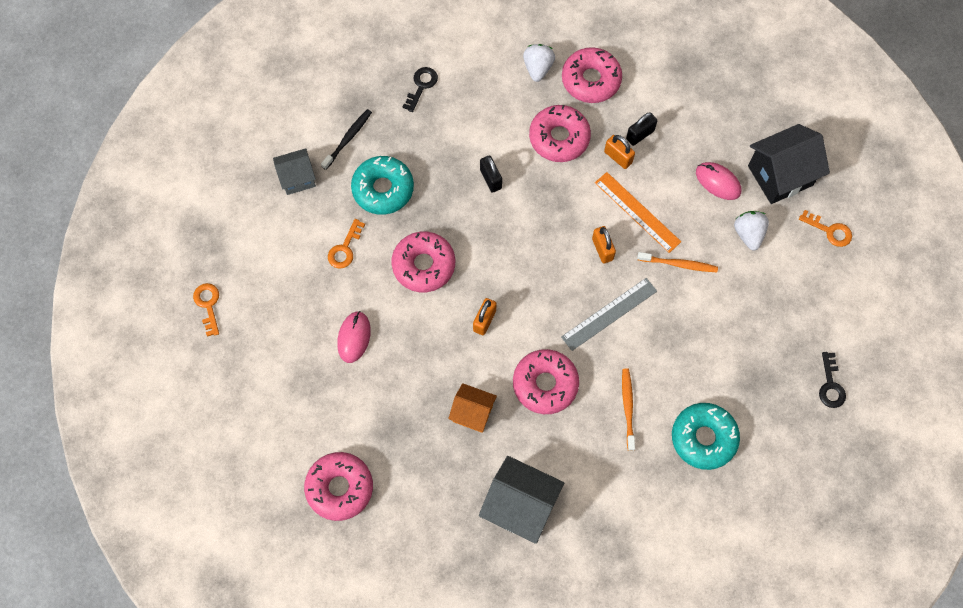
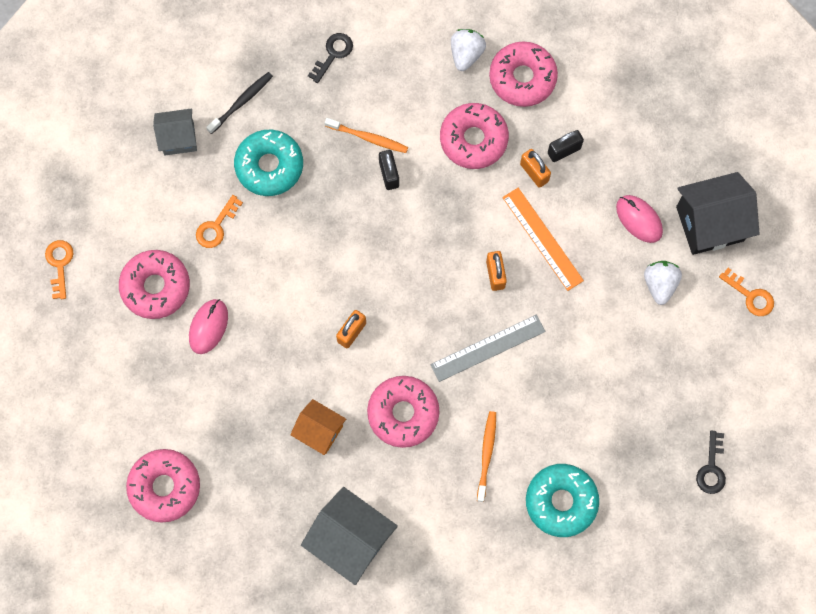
camera: 10 degrees right, 5 degrees up
(424, 265) = (298, 259): pink donut -> pink donut (156, 287)
(679, 264) = (575, 305): orange toothbrush -> orange toothbrush (368, 138)

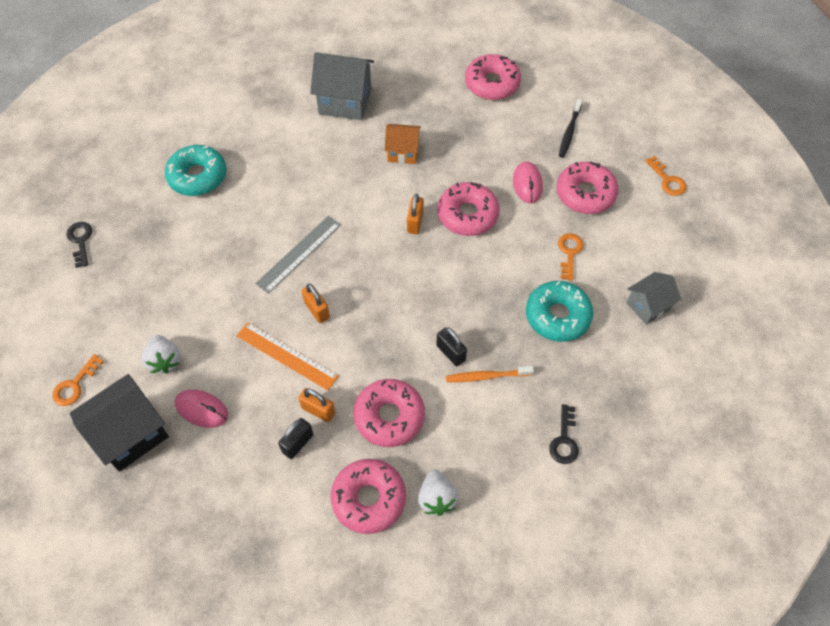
camera: 155 degrees right, 15 degrees down
(241, 102) = (617, 359): black toothbrush -> black toothbrush (569, 132)
(403, 413) = (346, 186): pink donut -> pink donut (467, 215)
(486, 454) = (268, 184): orange toothbrush -> none
(750, 296) = (75, 385): orange key -> orange key turned 75 degrees counterclockwise

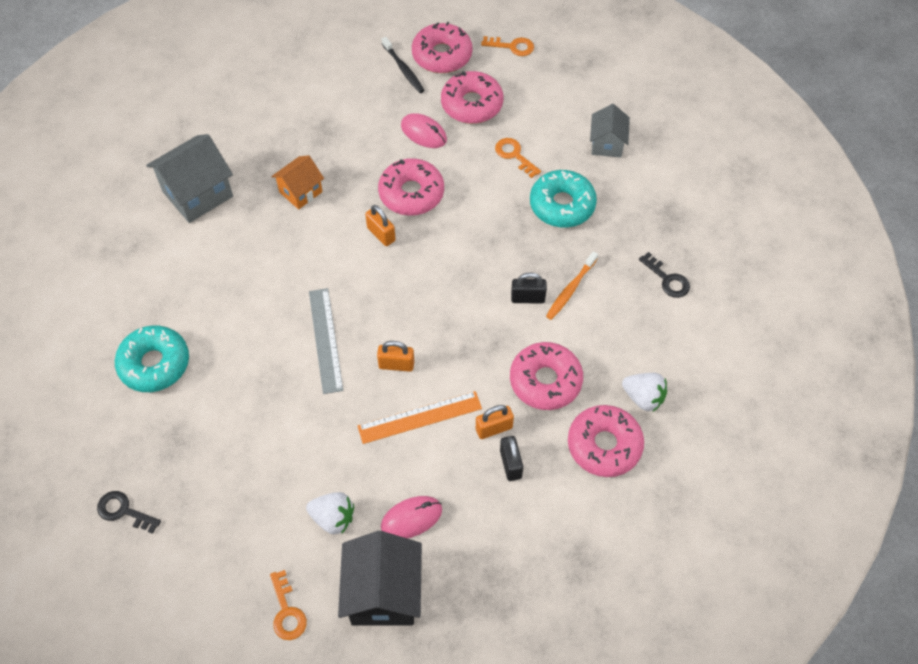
camera: 50 degrees left, 0 degrees up
(492, 84) = (298, 81): pink donut -> pink donut (442, 55)

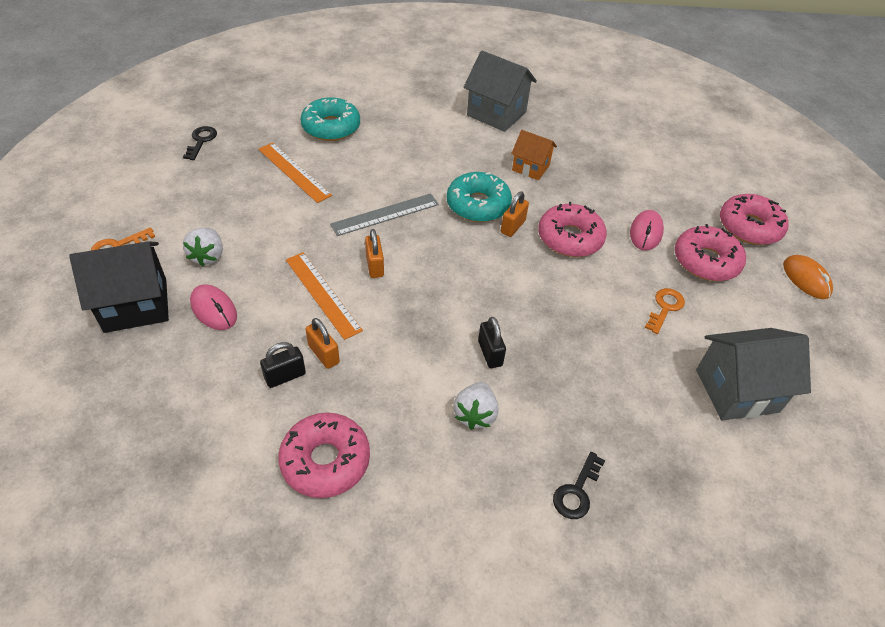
camera: 70 degrees right, 10 degrees down
(223, 416) = (294, 172): none -> orange ruler
(403, 69) = (711, 203): black toothbrush -> none
(512, 46) = (806, 279): orange key -> orange mouse
(545, 381) = (392, 388): pink donut -> none
(562, 205) = (625, 362): turquoise donut -> turquoise donut (478, 205)
(570, 289) = (517, 390): orange toothbrush -> none
(607, 144) = (736, 390): grey house -> grey house, size x1.65
(643, 398) = (399, 492): white strawberry -> white strawberry (475, 414)

